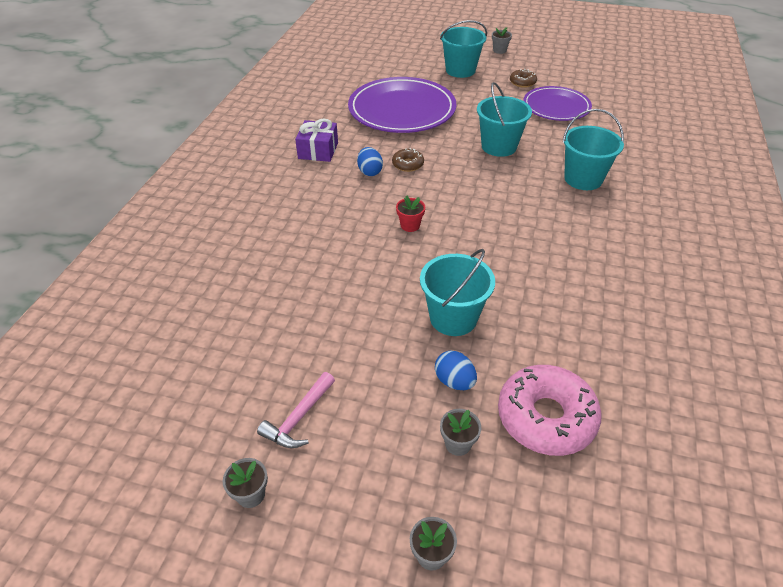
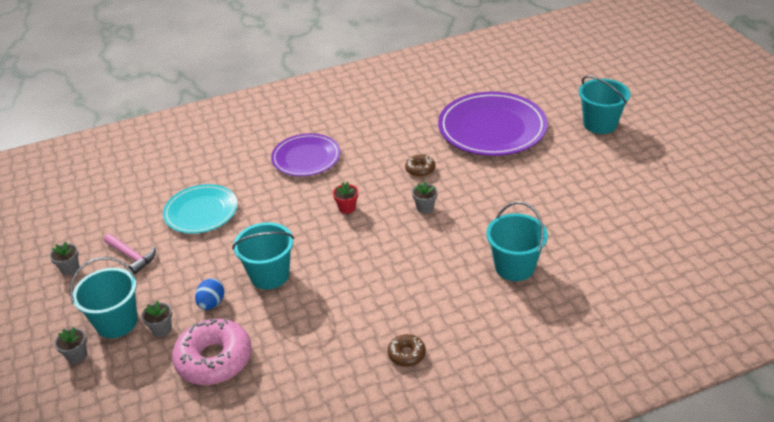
camera: 55 degrees right, 5 degrees down
(291, 324) = (201, 212): none -> turquoise plate
(299, 418) = (132, 256): pink hammer -> pink hammer turned 135 degrees counterclockwise
(318, 150) = (386, 122): purple gift -> none
(370, 172) = (389, 158): blue egg -> none
(499, 50) = (672, 127): grey flower pot -> grey flower pot (425, 207)
(499, 146) = (504, 201): turquoise bucket -> turquoise bucket (117, 322)
(522, 82) = (631, 166): brown donut -> brown donut (406, 354)
(556, 107) = (615, 203): purple plate -> purple plate (306, 158)

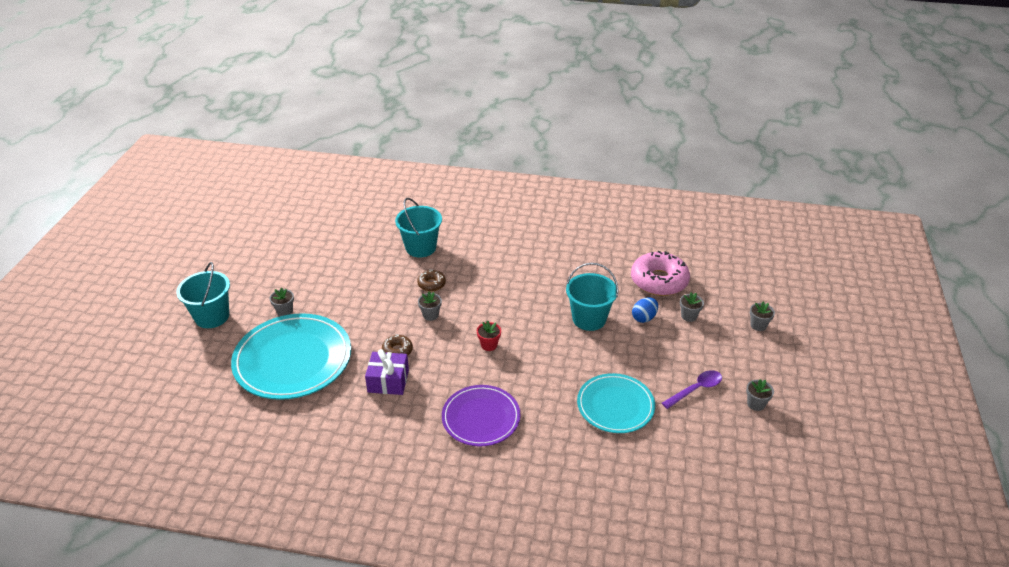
camera: 150 degrees left, 0 degrees up
(117, 322) = (722, 336): turquoise bucket -> none
(132, 256) = (696, 389): pink hammer -> purple spoon
(402, 148) = (388, 381): none -> purple gift
(406, 354) = (536, 233): brown donut -> brown donut (431, 284)
(492, 128) = (293, 360): purple plate -> turquoise plate
(551, 153) = (285, 311): none -> grey flower pot

